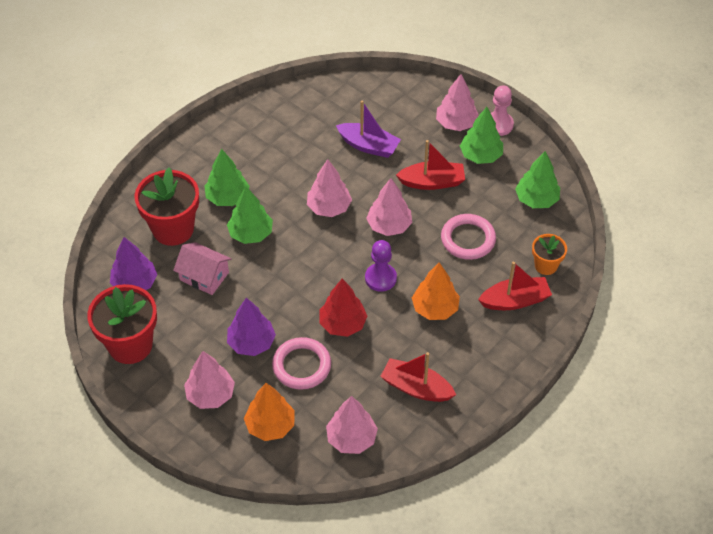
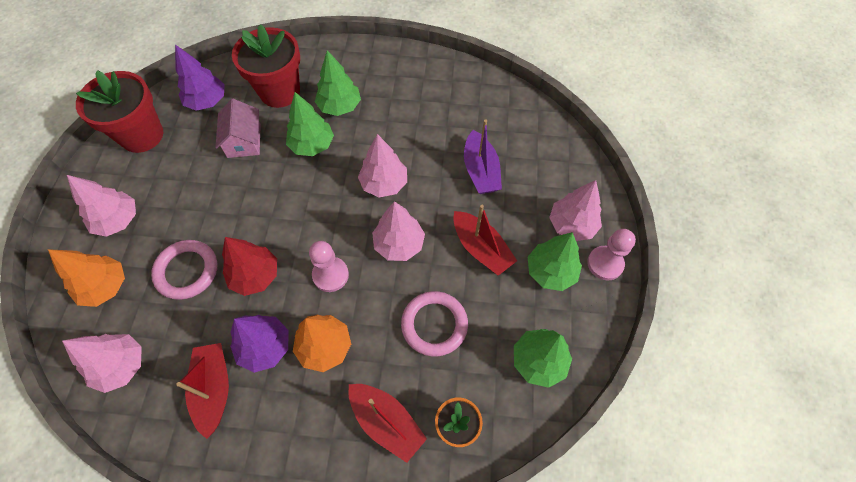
camera: 55 degrees right, 10 degrees up
(251, 343) = (191, 217): purple tree -> purple tree (265, 347)
(380, 278) = (330, 275): purple pawn -> pink pawn

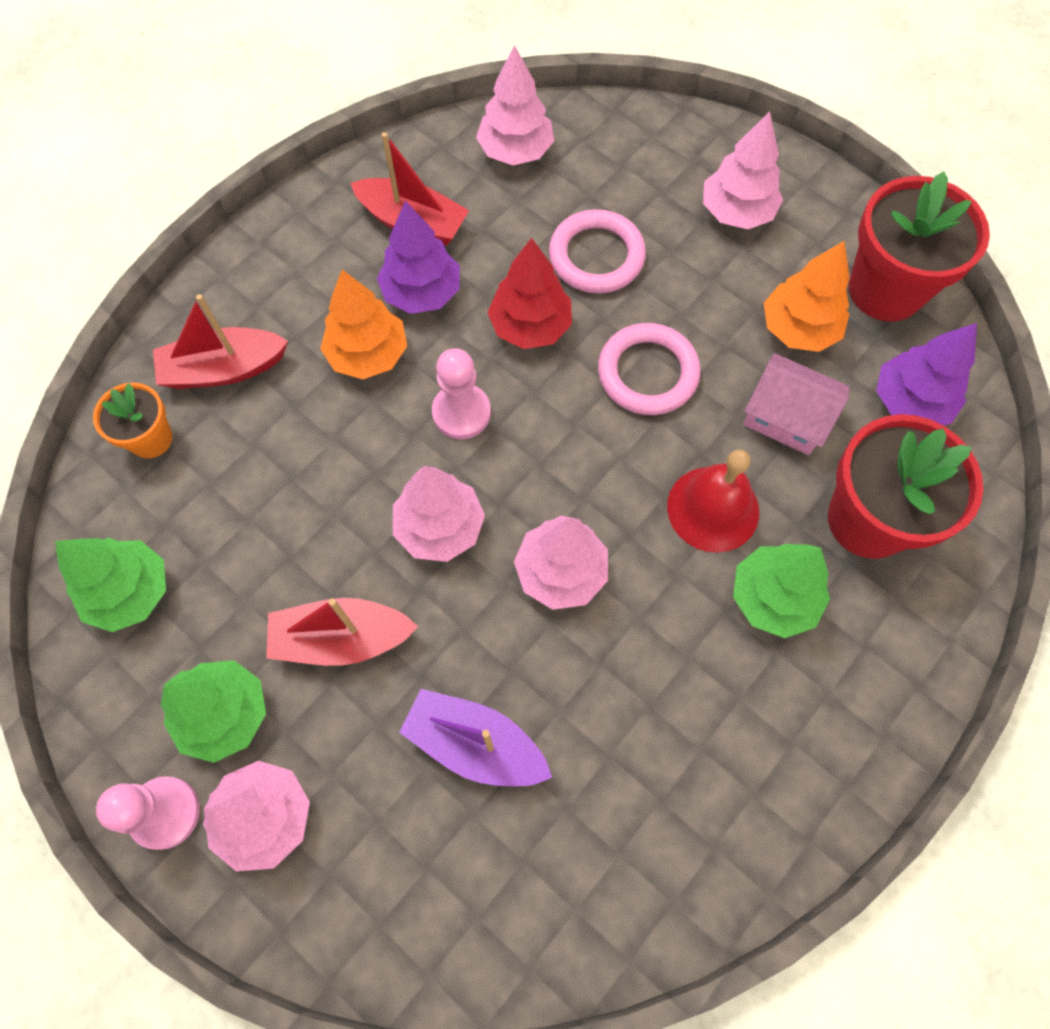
camera: 125 degrees right, 5 degrees up
(105, 286) = (638, 168): orange tree -> orange tree (798, 329)
(312, 145) = (713, 509): green tree -> red bell
(434, 324) = (288, 496): pink ring -> pink ring (647, 373)

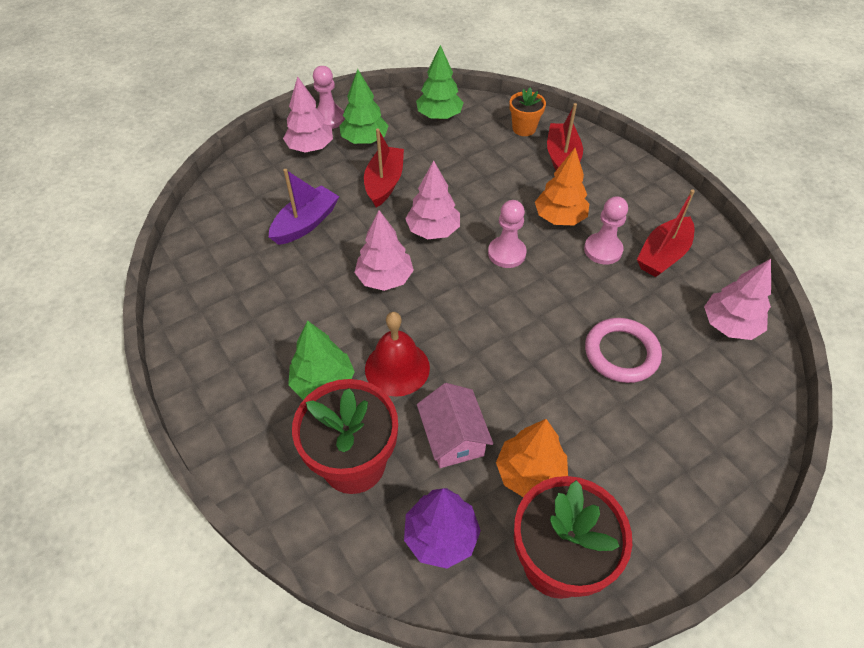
camera: 105 degrees right, 15 degrees down
(422, 292) = (603, 250): purple tree -> pink pawn
(530, 326) = (565, 301): red tree -> none
(647, 373) = (512, 359): pink ring -> none
(736, 212) = (657, 465): pink tree -> none
(786, 417) = (453, 437): pink house -> pink house turned 60 degrees counterclockwise

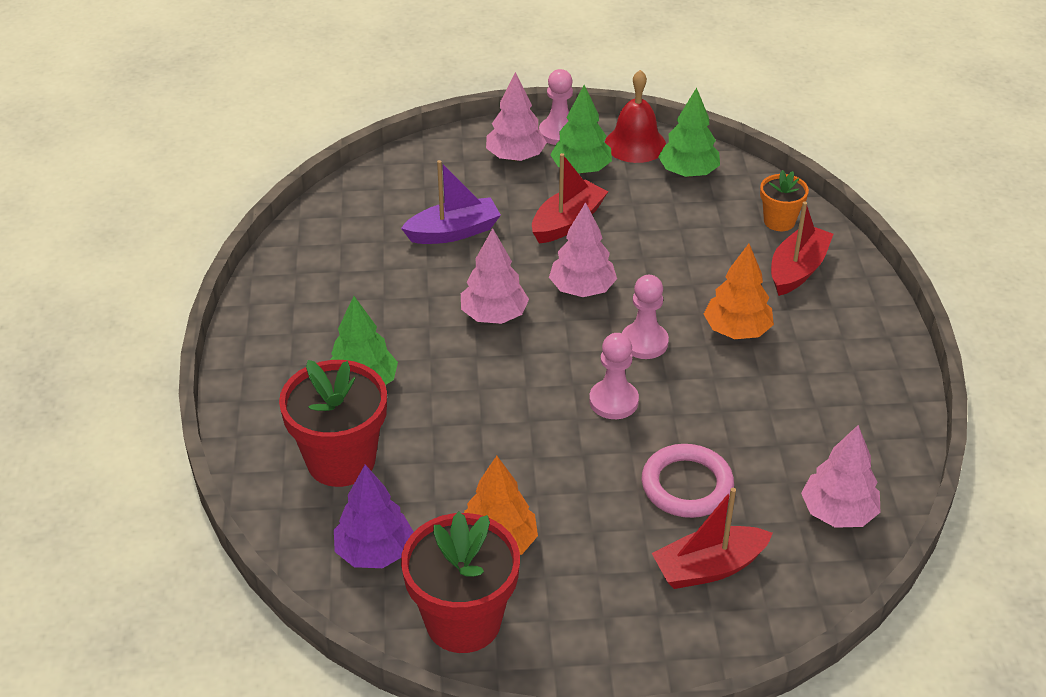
camera: 30 degrees right, 10 degrees down
(397, 368) = (442, 400): red bell -> red bell (635, 144)
(453, 437) = (449, 481): pink house -> none
(603, 250) = (758, 382): pink pawn -> pink pawn (613, 401)
(663, 255) = (826, 414): red boat -> red boat (709, 567)

